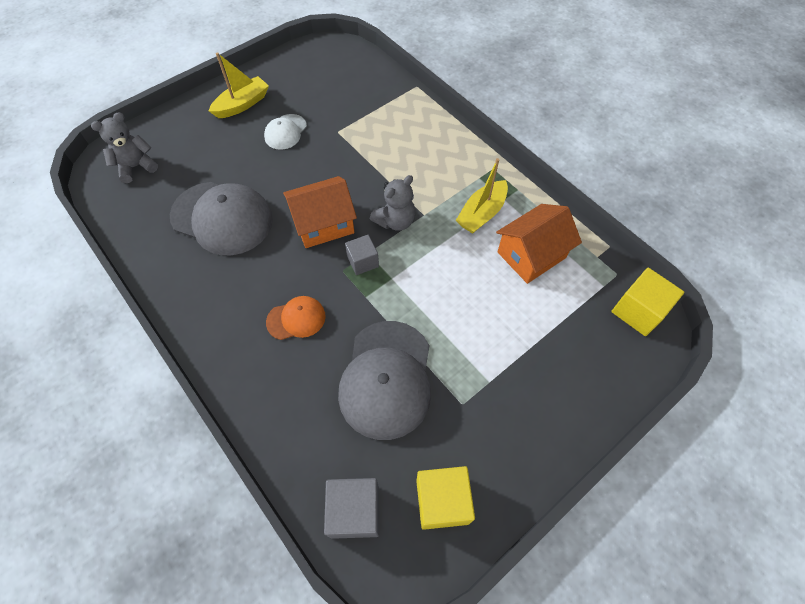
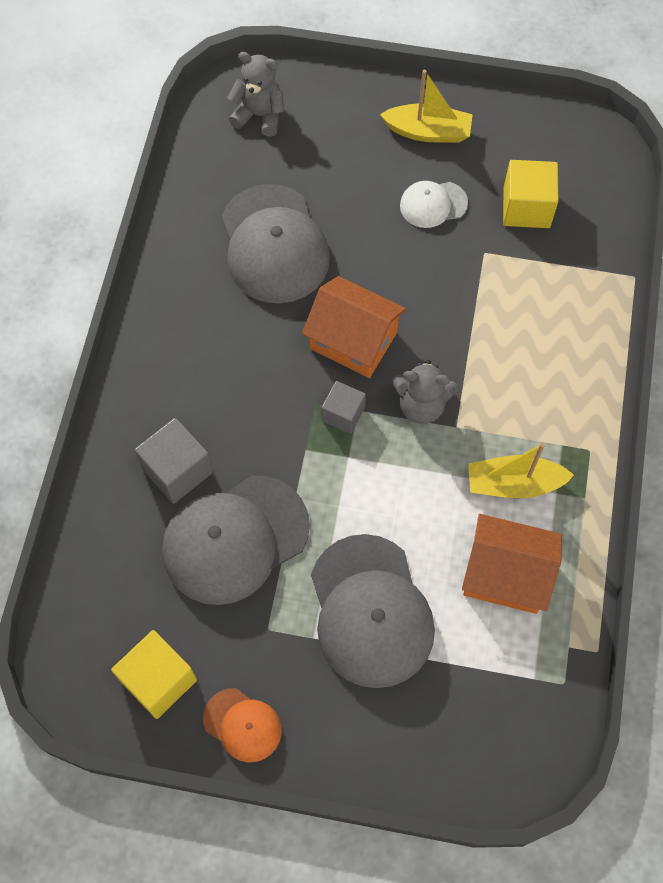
camera: 50 degrees right, 5 degrees up
(296, 319) = (226, 407): orange cap -> orange cap (242, 725)
(355, 511) = (90, 611): grey cube -> grey cube (177, 470)
(498, 337) = (370, 611): none -> grey cap
(638, 311) = (533, 737): yellow cube -> yellow cube (526, 208)

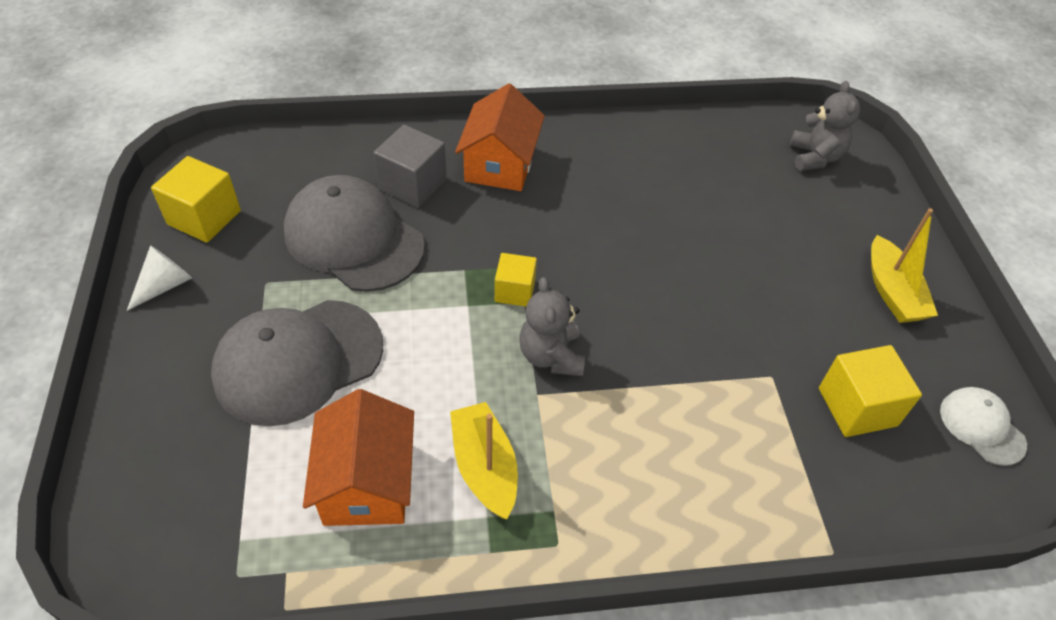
camera: 70 degrees right, 15 degrees down
(242, 725) = (165, 285): orange cap -> white cone
(274, 244) = (679, 198): grey cap -> none
(343, 414) = (515, 291): grey cube -> yellow cube
(353, 340) = (602, 281): orange house -> orange house (500, 164)
(433, 204) = (804, 315): white cap -> white cap (981, 427)

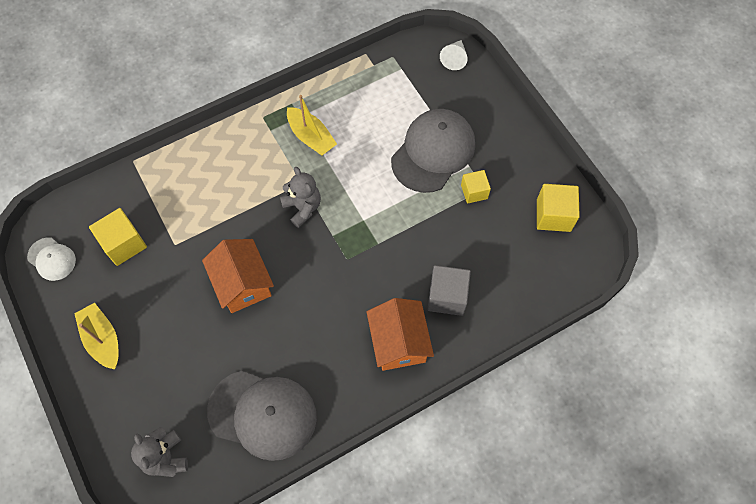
camera: 160 degrees right, 15 degrees up
(165, 285) = (536, 164): white cone -> white cone (454, 58)
(354, 239) = (456, 238): grey cap -> grey cap (262, 414)
(366, 482) = (362, 110): orange house -> orange house (242, 283)
(515, 291) = (341, 241): yellow cube -> yellow cube (474, 192)

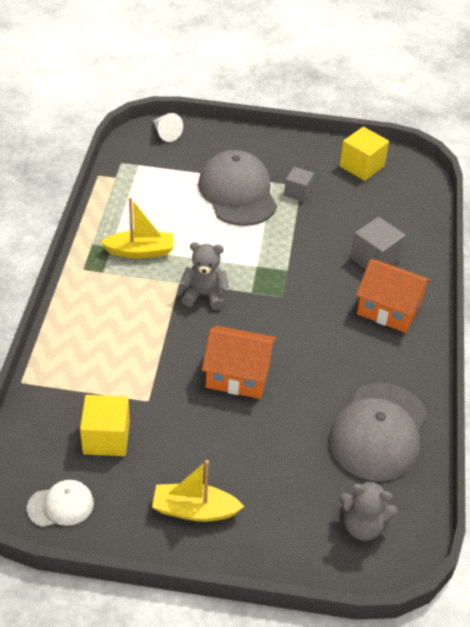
camera: 55 degrees left, 20 degrees down
(262, 414) = (379, 431): grey cap -> grey cap turned 150 degrees clockwise
(474, 192) = (298, 192): yellow cube -> grey cube

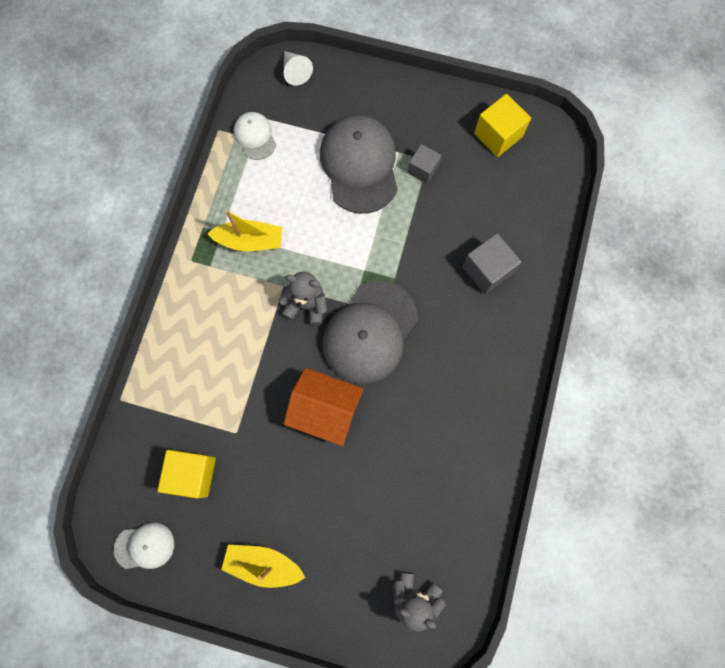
camera: 10 degrees right, 30 degrees up
(134, 178) = (255, 136): none -> white cap
(379, 431) = (449, 491): grey cap -> grey cap (370, 332)
(389, 309) = (489, 338): orange house -> none

